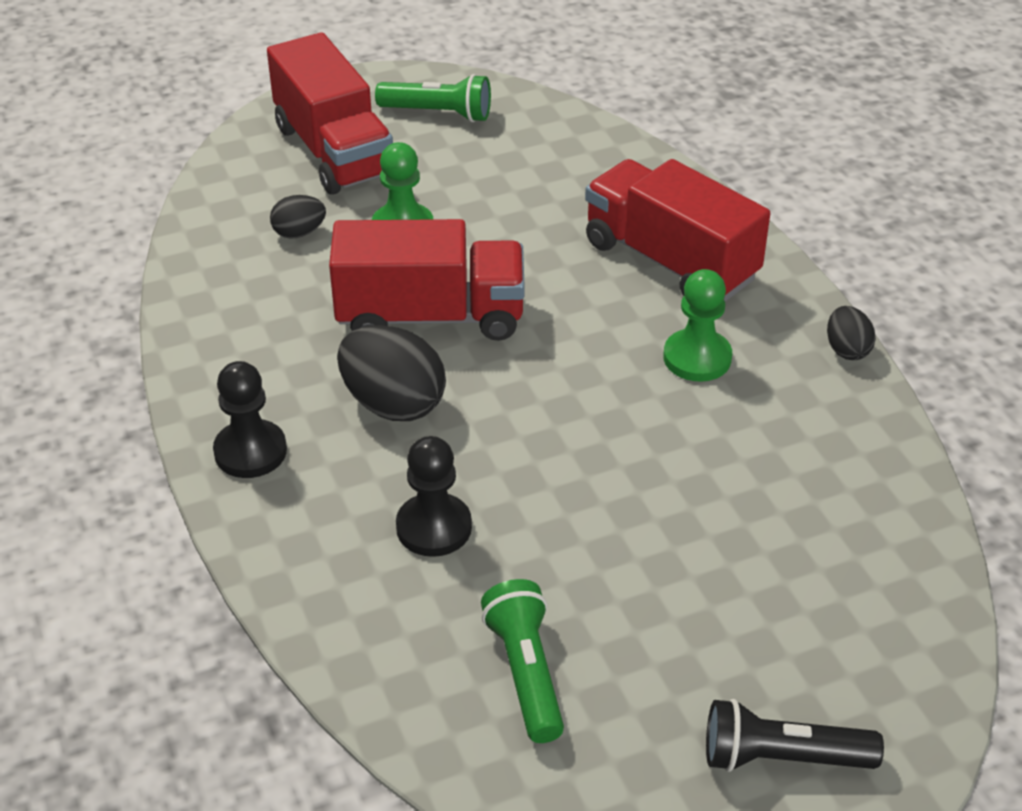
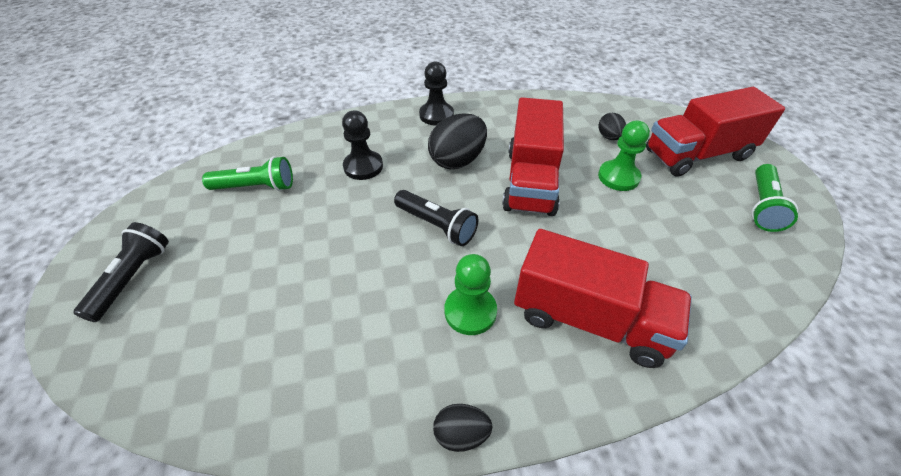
camera: 100 degrees right, 5 degrees up
(557, 409) = (436, 225): none -> black flashlight
(670, 261) = (589, 319): red truck -> red truck turned 60 degrees clockwise

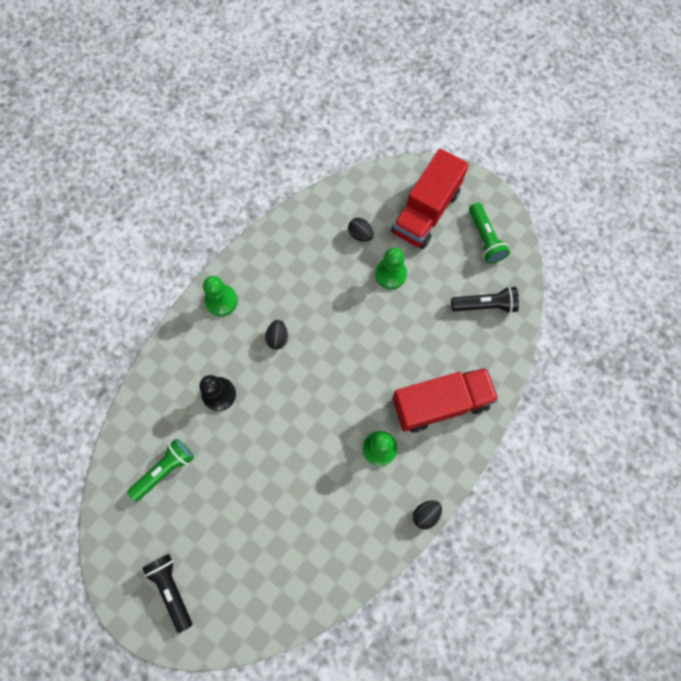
camera: 40 degrees left, 25 degrees up
(436, 115) = (221, 301): black pawn -> green pawn
(436, 225) = (312, 405): black flashlight -> black flashlight (485, 305)
(457, 160) = (277, 338): black egg -> black egg, size x0.54
(530, 181) = (339, 320): red truck -> none

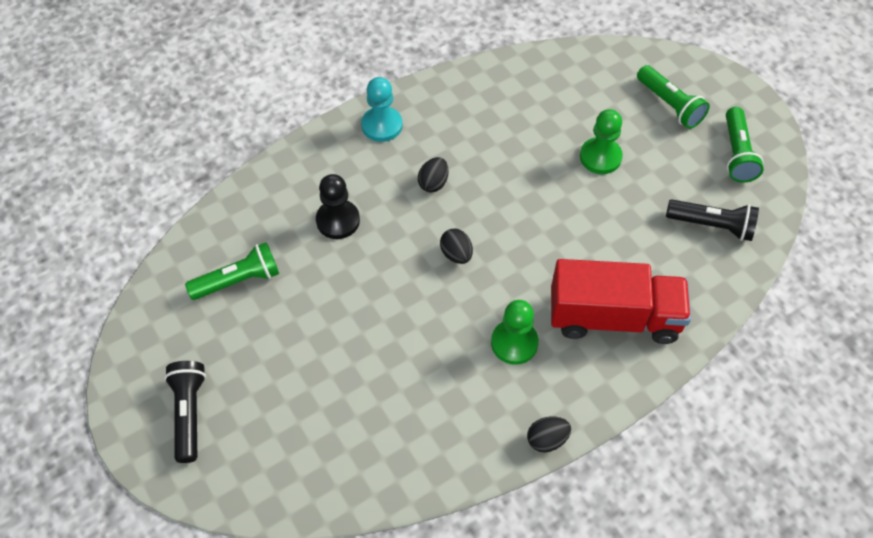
camera: 20 degrees right, 15 degrees down
(221, 301) = (382, 125): green pawn -> turquoise pawn
(360, 234) = (578, 105): black egg -> black egg (456, 254)
(426, 212) = (669, 105): red truck -> green flashlight

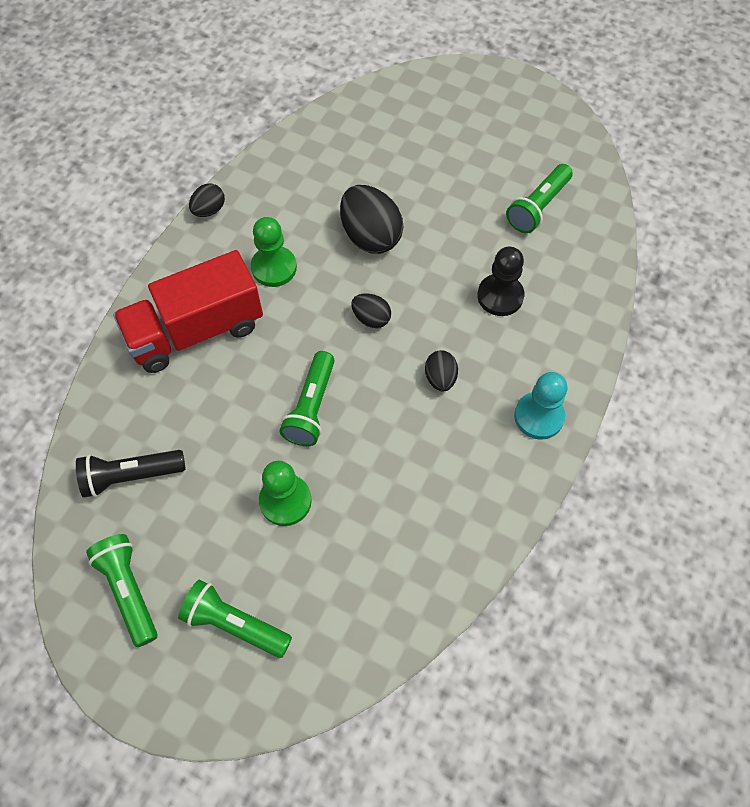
camera: 150 degrees right, 5 degrees up
(189, 413) = (487, 108): black flashlight -> none
(407, 329) = (370, 236): none -> black egg
(546, 209) = (311, 407): none -> green flashlight

